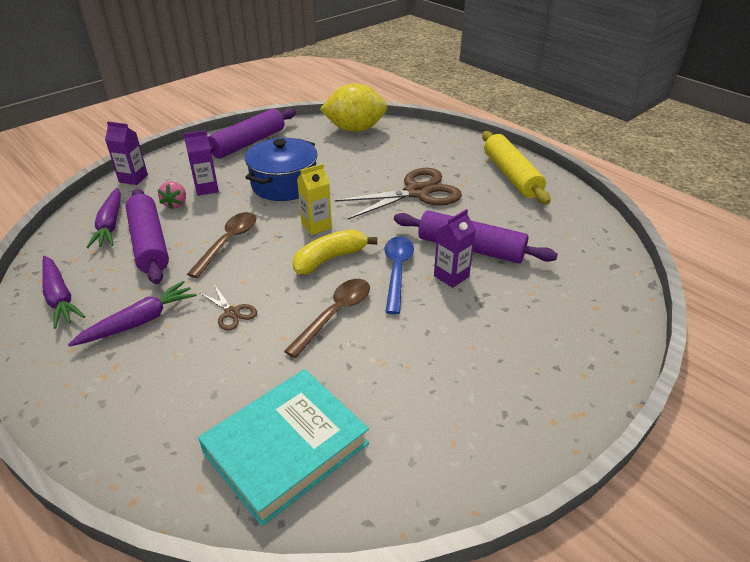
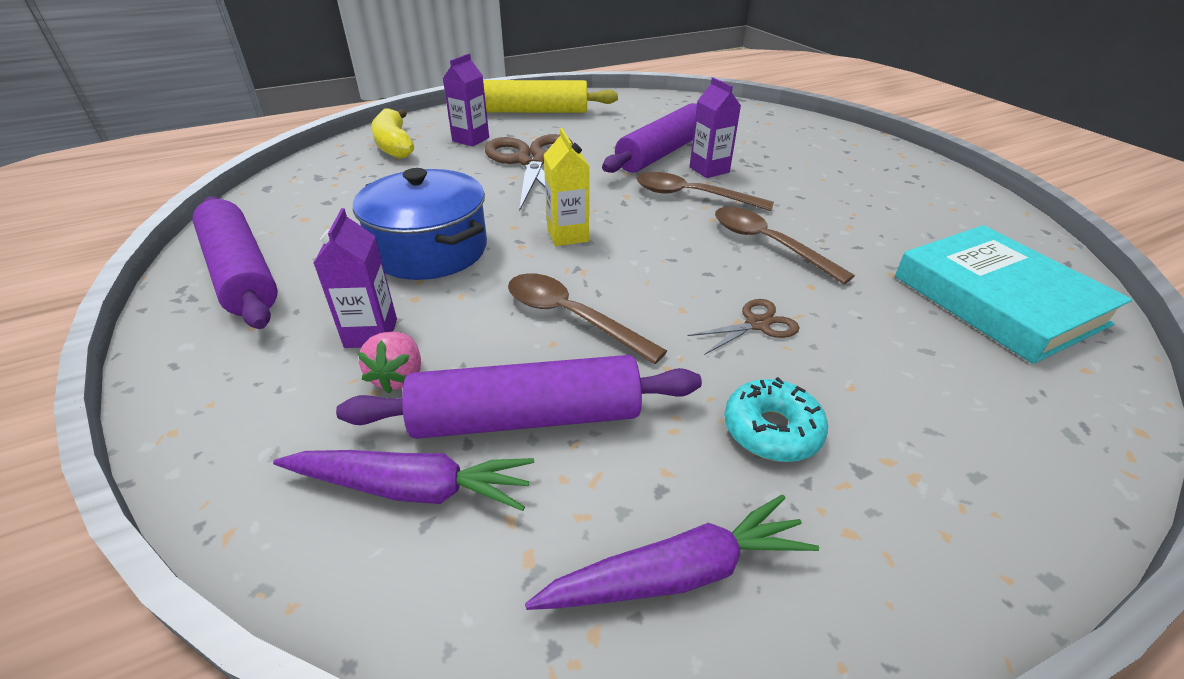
camera: 75 degrees left, 0 degrees up
(133, 178) = (218, 449): purple carton -> purple carton (470, 139)
(139, 322) = (772, 430): purple carrot -> turquoise donut
(176, 204) = (398, 377): pink strawberry -> pink strawberry turned 75 degrees clockwise
(330, 259) = (652, 234): yellow banana -> yellow banana (394, 145)
(355, 129) = (318, 175): yellow lemon -> none
(397, 271) = (691, 196): blue spoon -> brown spoon

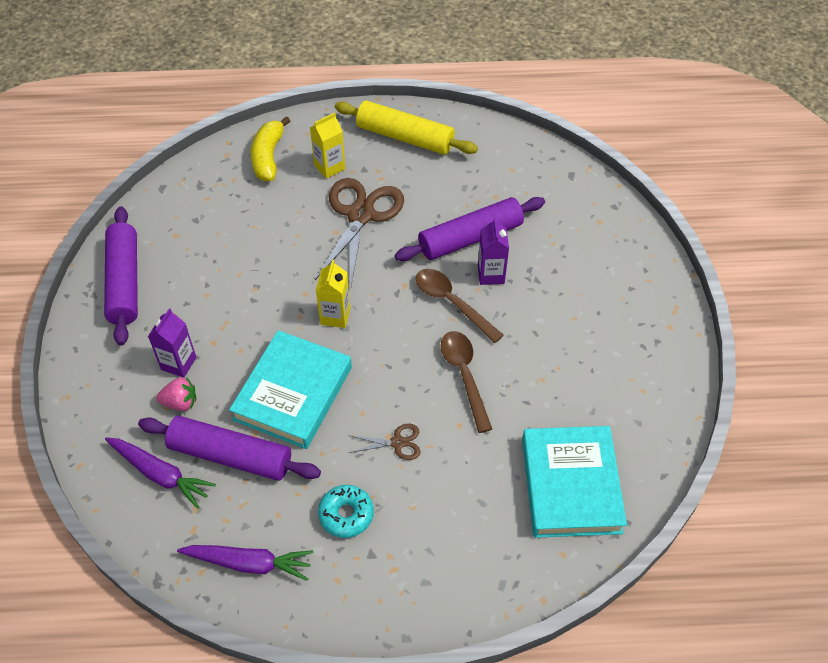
camera: 25 degrees right, 15 degrees up
(398, 377) = (180, 402): pink strawberry -> pink strawberry turned 120 degrees counterclockwise
(430, 250) = (240, 299): blue pot -> none
(470, 139) = (329, 167): purple carton -> yellow carton
(570, 317) = (293, 393): brown spoon -> turquoise book

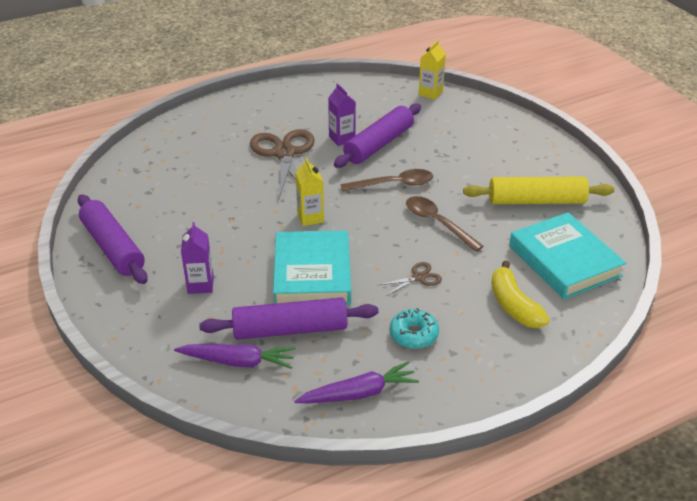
camera: 25 degrees left, 15 degrees down
(180, 402) = (221, 309): pink strawberry -> none
(268, 157) = (183, 139): yellow banana -> yellow banana (513, 305)
(329, 167) = (238, 132): yellow carton -> yellow carton (430, 93)
(405, 137) = (284, 101): yellow rolling pin -> yellow rolling pin (536, 201)
(451, 303) = (394, 184): brown spoon -> brown spoon turned 150 degrees clockwise
(491, 274) = (410, 160): purple carton -> purple carton (342, 139)

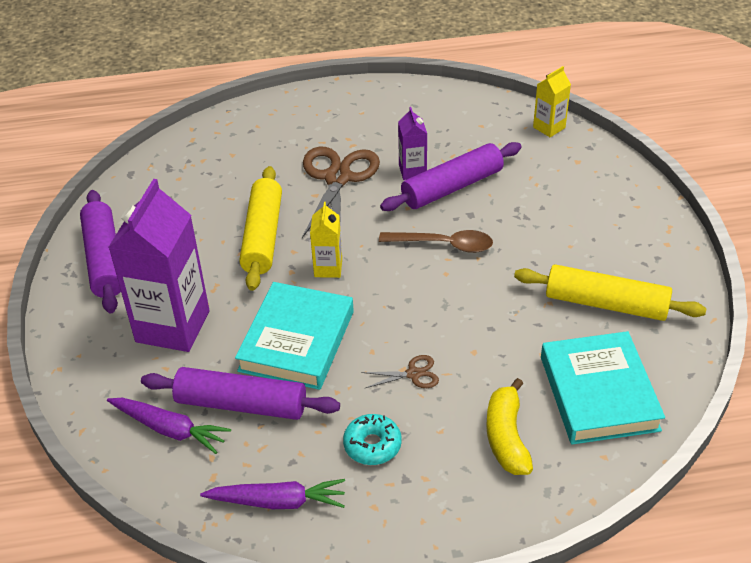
camera: 20 degrees right, 5 degrees up
(200, 285) = (172, 326): purple carton -> purple carton, size x2.09
(244, 205) = (262, 236): none -> yellow rolling pin
(437, 223) = (470, 307): brown spoon -> none

